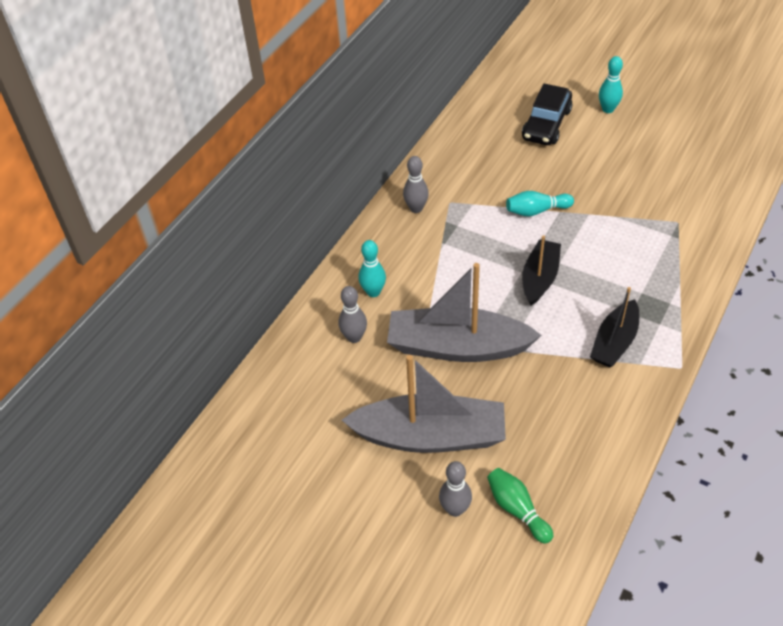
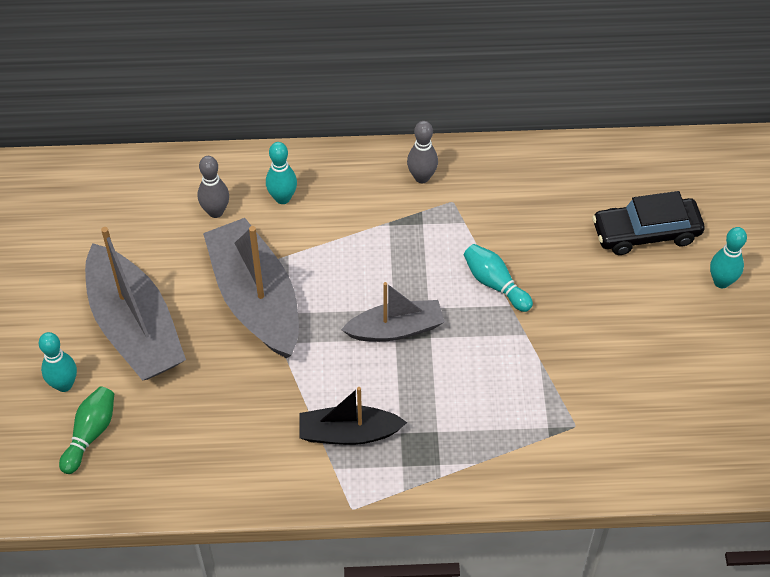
camera: 55 degrees right, 5 degrees up
(455, 509) = (64, 384): grey bowling pin -> turquoise bowling pin
(540, 278) = (396, 329): black boat -> grey boat

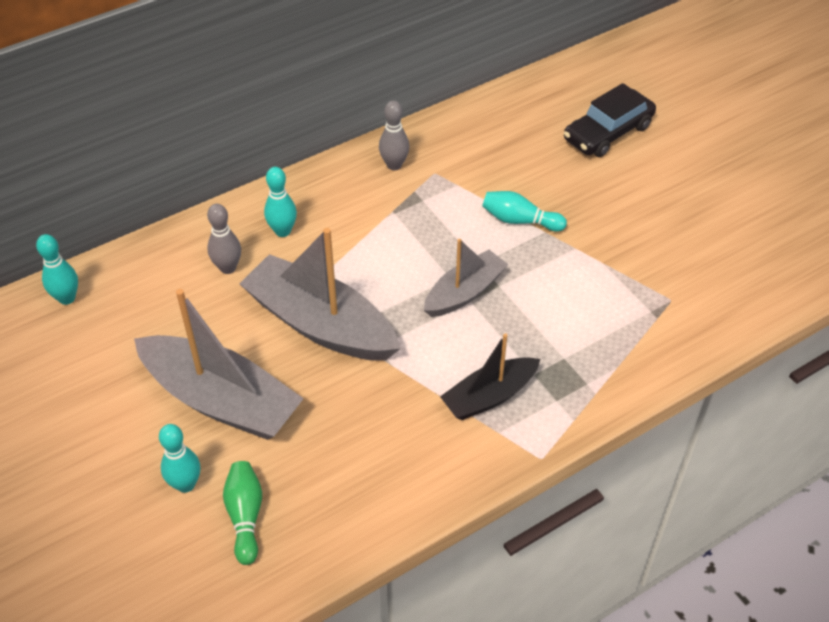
camera: 30 degrees left, 5 degrees down
(721, 281) = (692, 143): turquoise bowling pin -> turquoise bowling pin (67, 298)

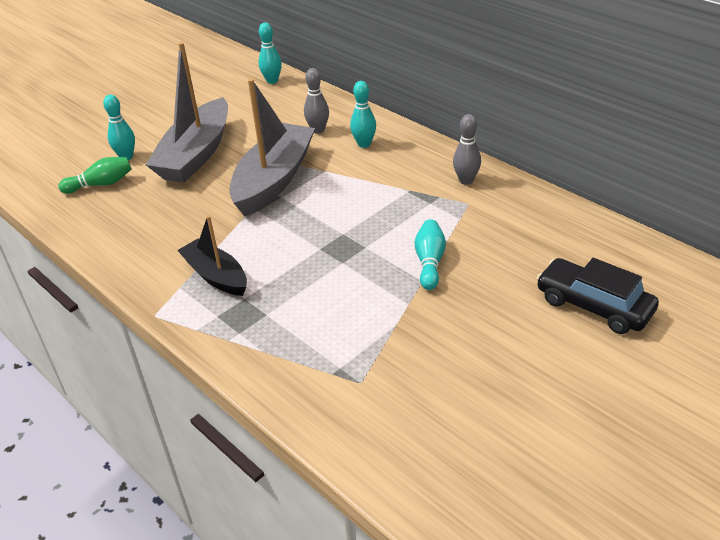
camera: 80 degrees right, 10 degrees down
(464, 292) = (328, 244): grey boat -> none

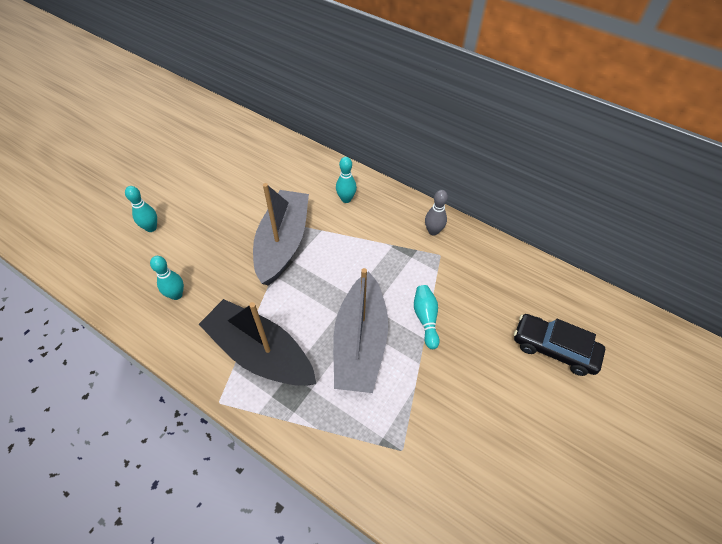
camera: 15 degrees left, 15 degrees up
(101, 184) = (136, 261): green bowling pin -> none
(196, 154) = (211, 220): grey boat -> grey boat (360, 343)
(216, 276) = (260, 353): black boat -> black boat, size x1.70
(272, 81) = (255, 135): turquoise bowling pin -> turquoise bowling pin (176, 295)
(318, 130) = (306, 186): grey bowling pin -> none

